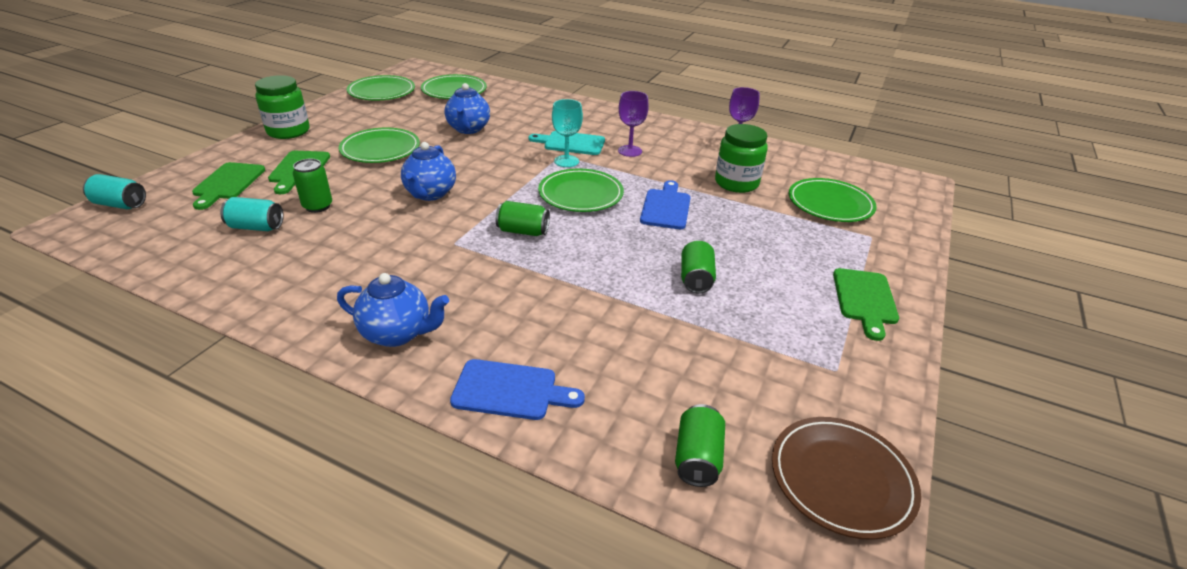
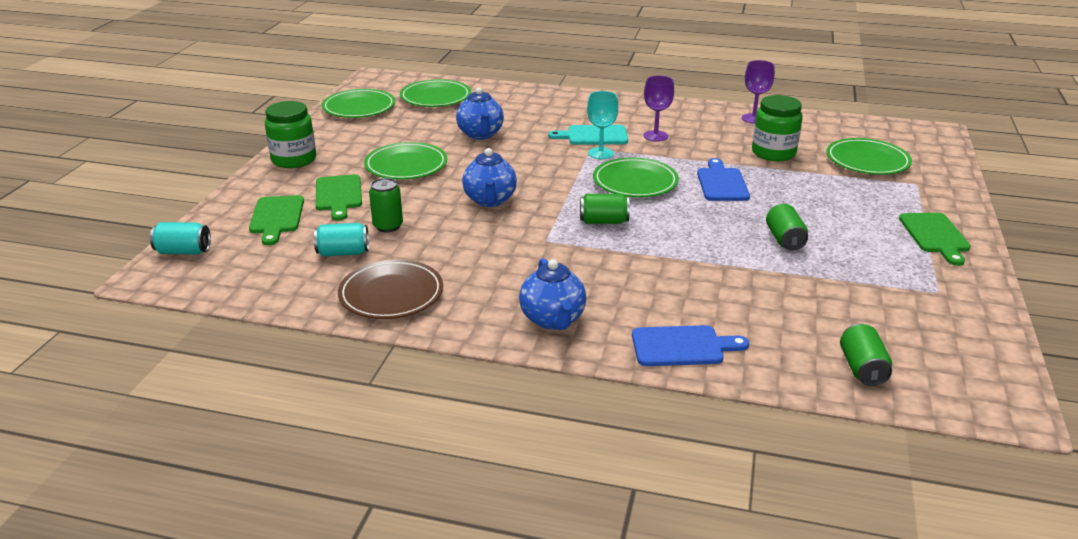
camera: 10 degrees left, 5 degrees down
(397, 334) = (553, 320): blue teapot -> blue teapot turned 75 degrees clockwise
(841, 479) = (977, 364): brown plate -> brown plate (391, 294)

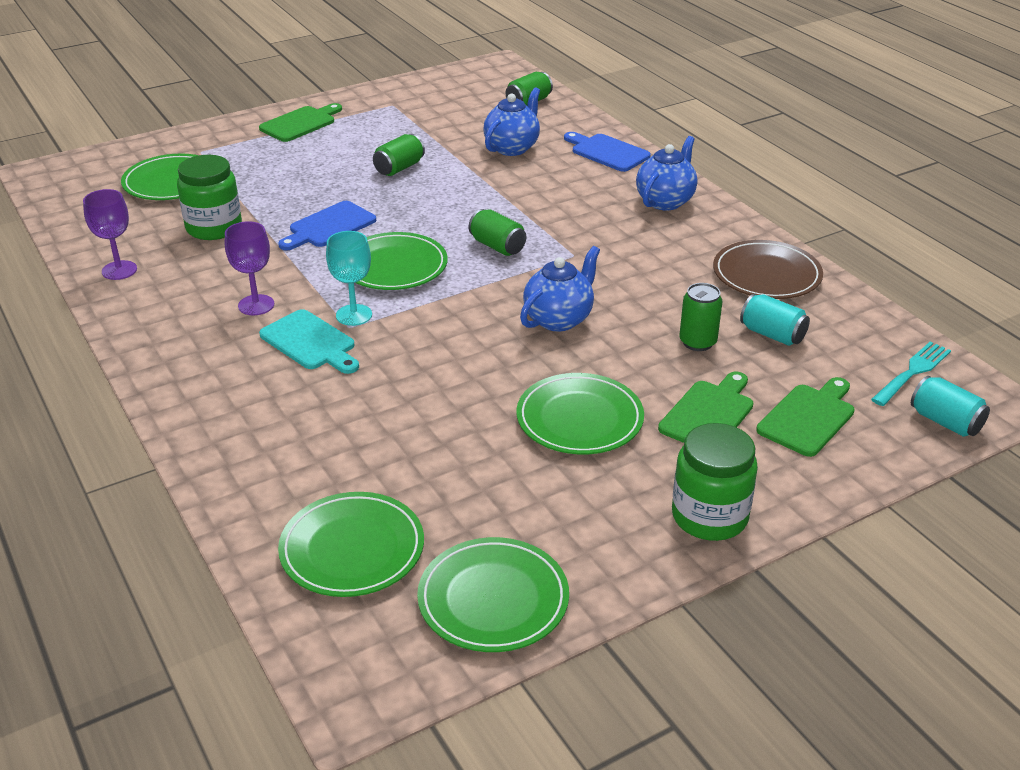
camera: 135 degrees left, 5 degrees up
(222, 272) = (912, 372): none -> turquoise fork
(480, 134) = (421, 421): blue teapot -> blue teapot (512, 148)

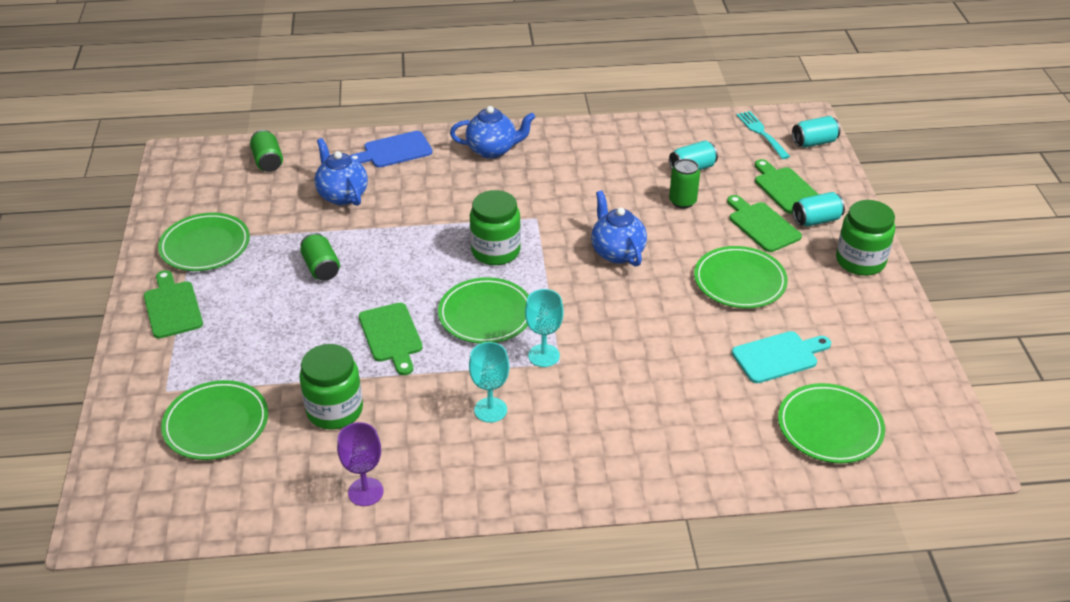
camera: 65 degrees left, 5 degrees up
(256, 305) = (490, 410): purple goblet -> turquoise goblet
(310, 342) = (568, 389): turquoise cutting board -> turquoise cutting board (778, 356)
(329, 226) = (391, 336): blue cutting board -> green cutting board
(493, 599) = (901, 374): green plate -> green plate (205, 246)
(497, 246) = (495, 251): green can -> green jar
(665, 201) = (492, 150): blue teapot -> blue teapot turned 120 degrees clockwise
(764, 458) = (816, 220): none -> turquoise can
(766, 275) = (622, 144): brown plate -> none

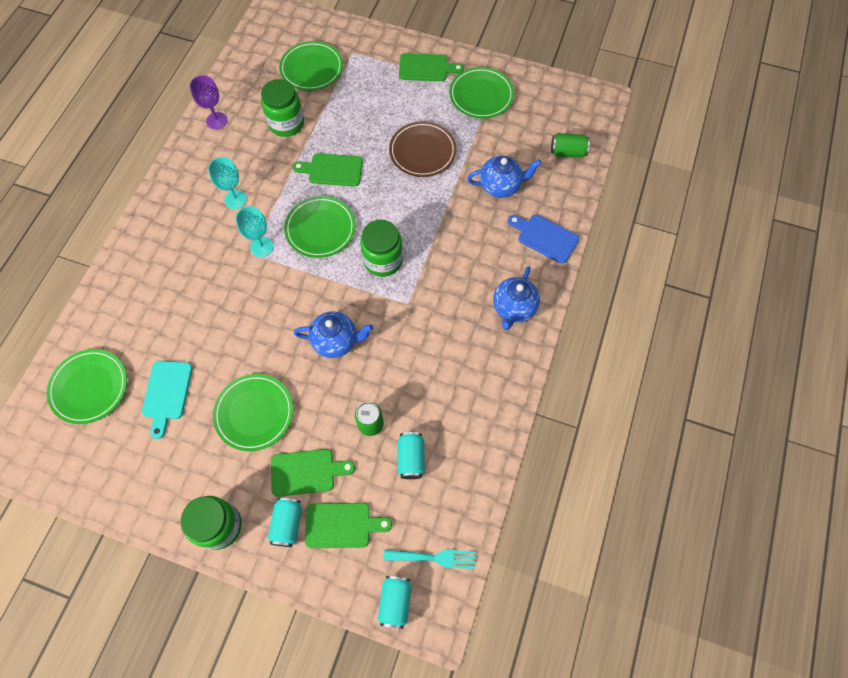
camera: 115 degrees right, 25 degrees up
(321, 268) = (422, 151): green can -> brown plate
(394, 151) = (545, 237): blue cutting board -> blue cutting board turned 60 degrees counterclockwise

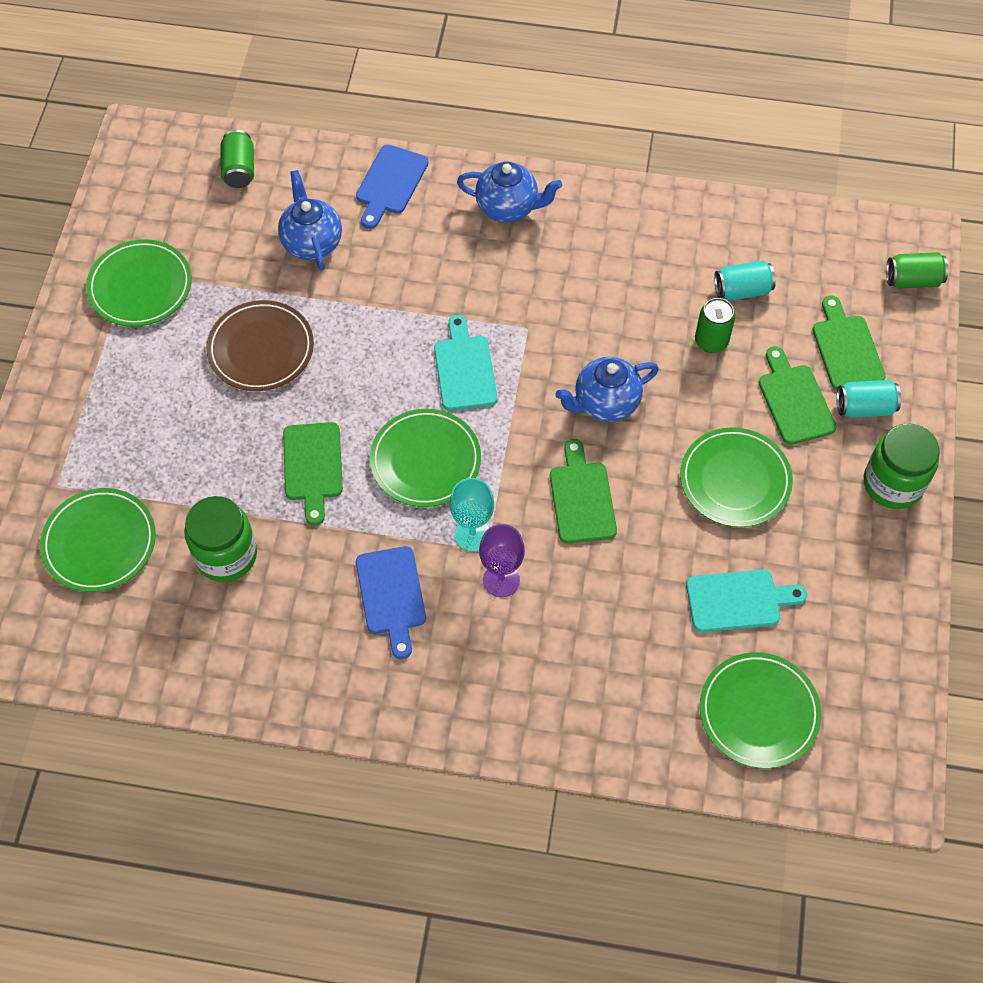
camera: 100 degrees left, 5 degrees down
(216, 120) = (231, 670): purple goblet -> purple goblet (501, 580)
(235, 199) = (391, 595): turquoise goblet -> blue cutting board
(336, 341) = (605, 403): blue teapot -> blue teapot turned 105 degrees counterclockwise
(383, 260) = (464, 369): green jar -> turquoise cutting board
(395, 602) = (912, 280): turquoise can -> green can
(426, 68) = (86, 369): green cutting board -> green cutting board (581, 498)
(434, 557) = (851, 250): turquoise fork -> none

